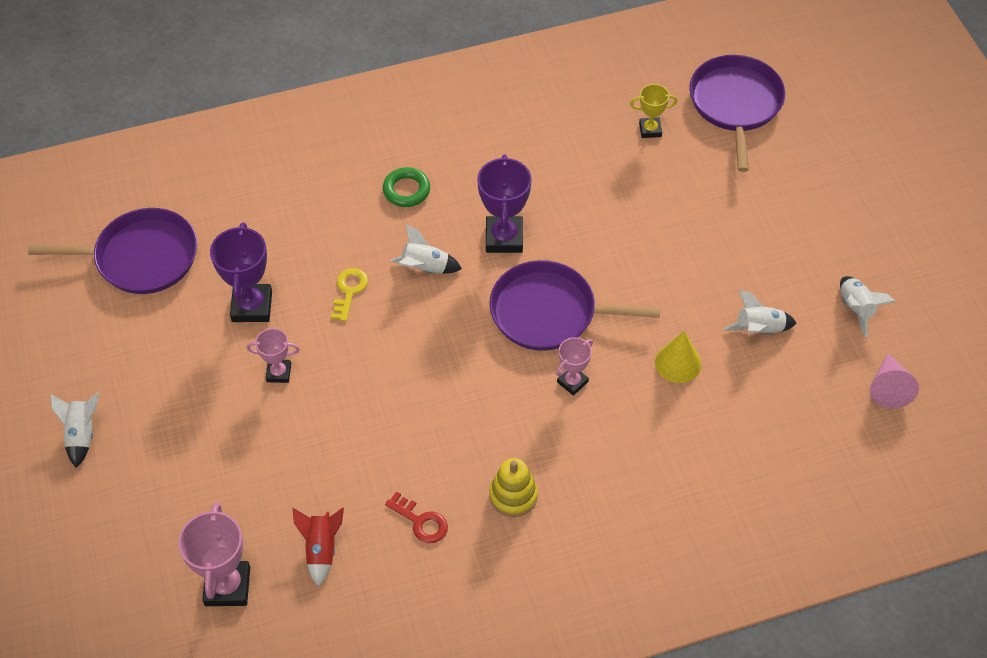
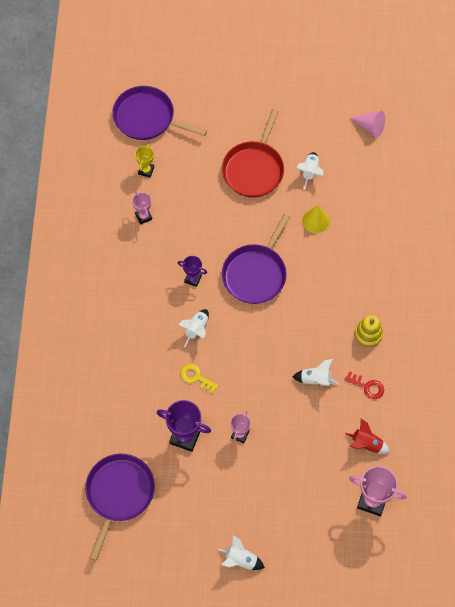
camera: 70 degrees left, 10 degrees up
(406, 190) = (133, 321): green ring -> none
(421, 521) = (367, 387): red key -> red key turned 60 degrees clockwise
(504, 238) = (193, 279): purple trophy -> purple trophy, size x0.58
(572, 382) = (307, 278): pink trophy -> pink trophy (143, 216)
(724, 256) = (254, 169): none -> red pan
(856, 309) = (315, 120): white rocket -> white rocket (315, 379)

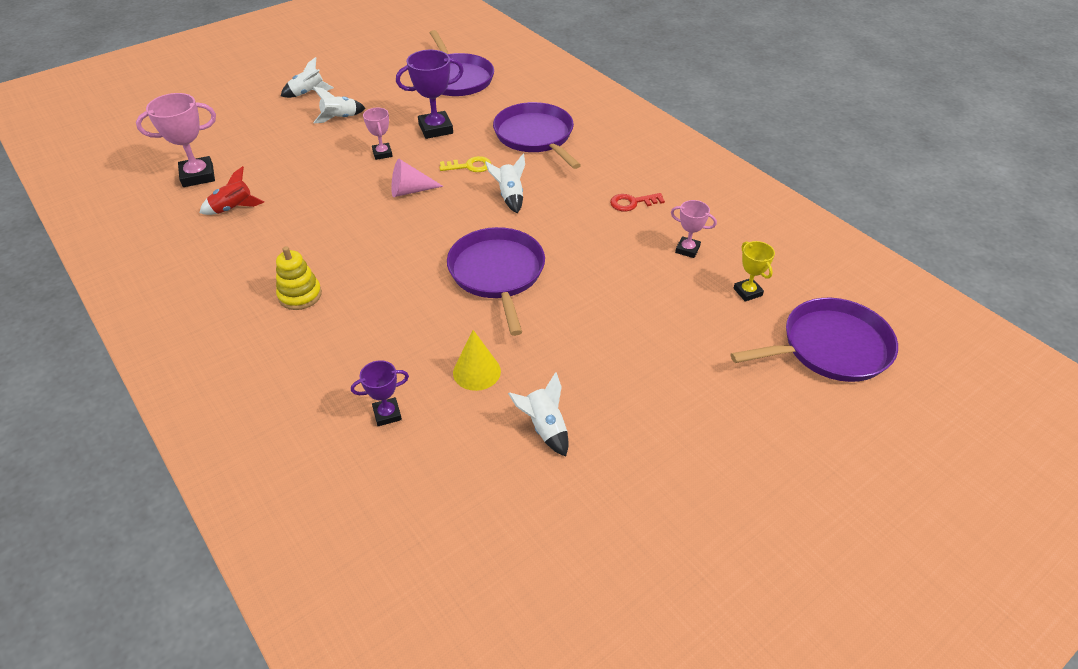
camera: 140 degrees right, 20 degrees down
(128, 376) = (535, 136): none -> purple pan
(193, 279) = (563, 230): purple trophy -> purple trophy (387, 414)
(254, 169) = (624, 379): red pan -> none
(315, 379) = (335, 226): white rocket -> white rocket (340, 118)
(367, 387) = (265, 250): red key -> red key (632, 203)
(370, 127) = (514, 569): pink cone -> pink cone (410, 191)

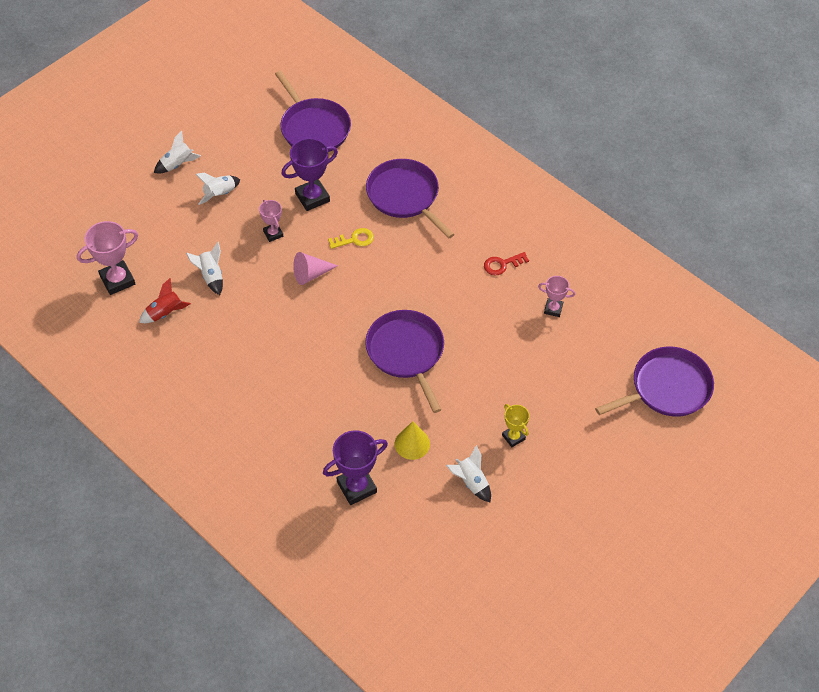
camera: 10 degrees left, 10 degrees up
(300, 295) = (255, 394): yellow stacking toy -> none
(387, 414) = (356, 487): purple trophy -> purple trophy, size x1.72
(510, 196) = (398, 270): white rocket -> white rocket (211, 276)
(747, 292) = (603, 345): yellow trophy -> yellow trophy (513, 437)

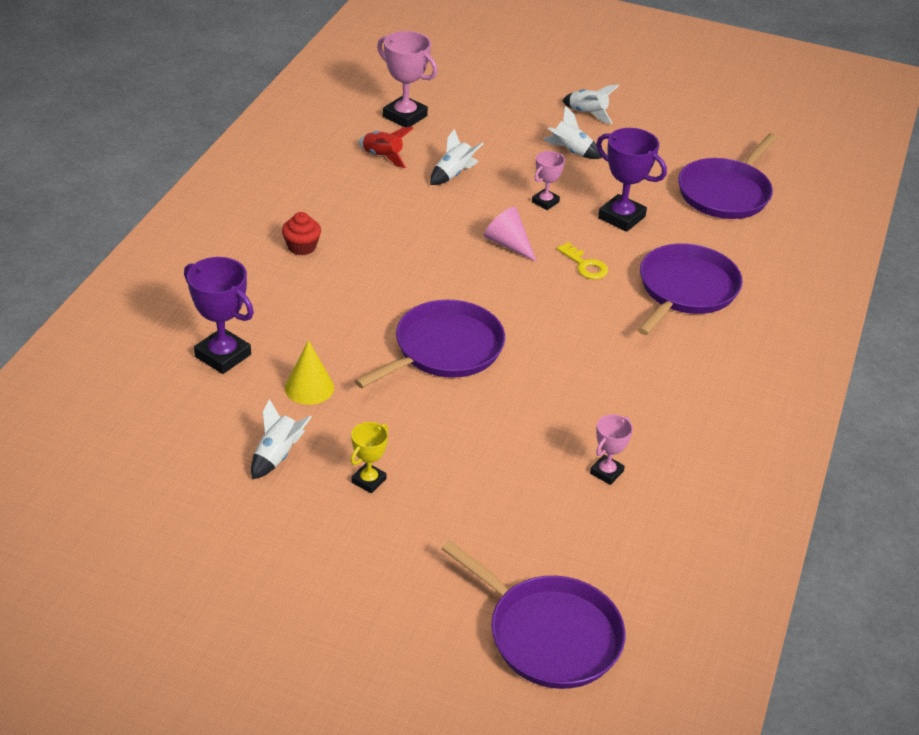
camera: 65 degrees right, 15 degrees down
(254, 401) = (301, 247): none -> red cupcake
(502, 264) = (644, 403): red key -> none
(553, 309) = (606, 472): pink trophy -> pink trophy turned 45 degrees clockwise

